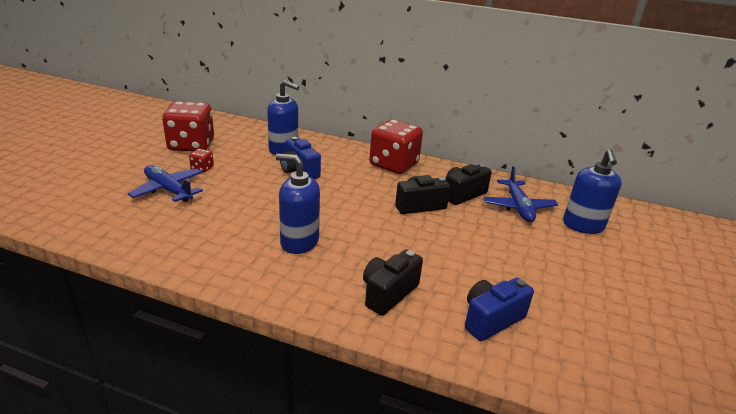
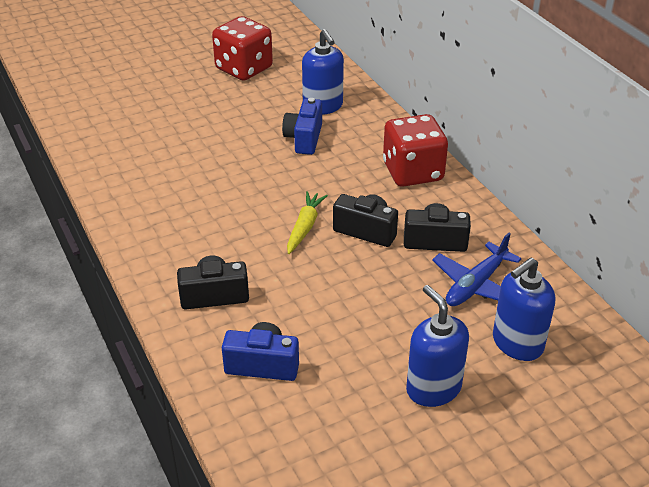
camera: 45 degrees right, 10 degrees up
(168, 190) = (170, 113): blue plane -> none
(202, 168) = (222, 100): red dice -> none
(299, 242) = (207, 213): blue soap dispenser -> blue soap dispenser (433, 388)
(380, 220) = (305, 227): none -> yellow carrot

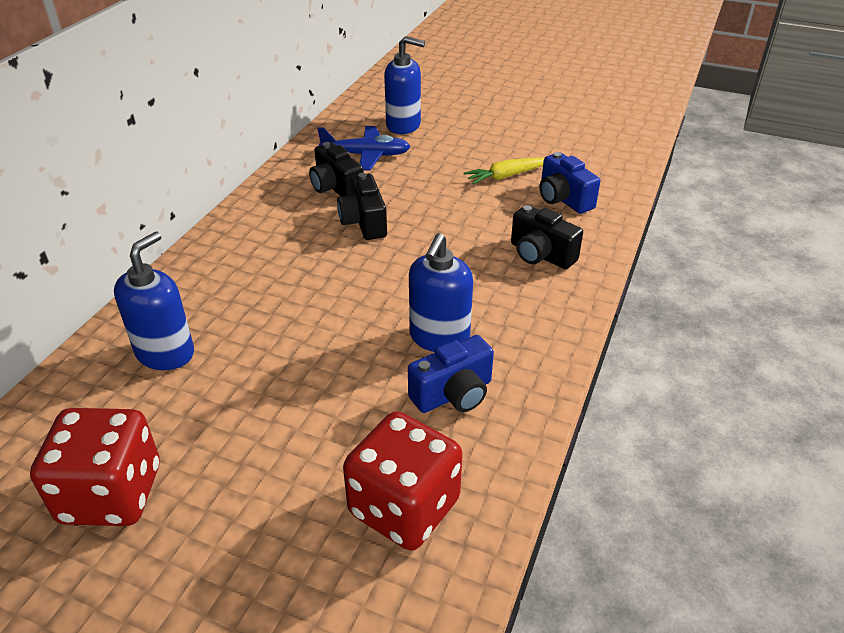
camera: 130 degrees left, 0 degrees up
(304, 139) = (253, 330): blue camera -> blue camera (453, 394)
(305, 227) = (400, 254): yellow carrot -> yellow carrot (506, 176)
(412, 172) = (246, 235): red dice -> red dice (404, 507)
(433, 388) = (482, 137): blue soap dispenser -> blue soap dispenser (439, 337)

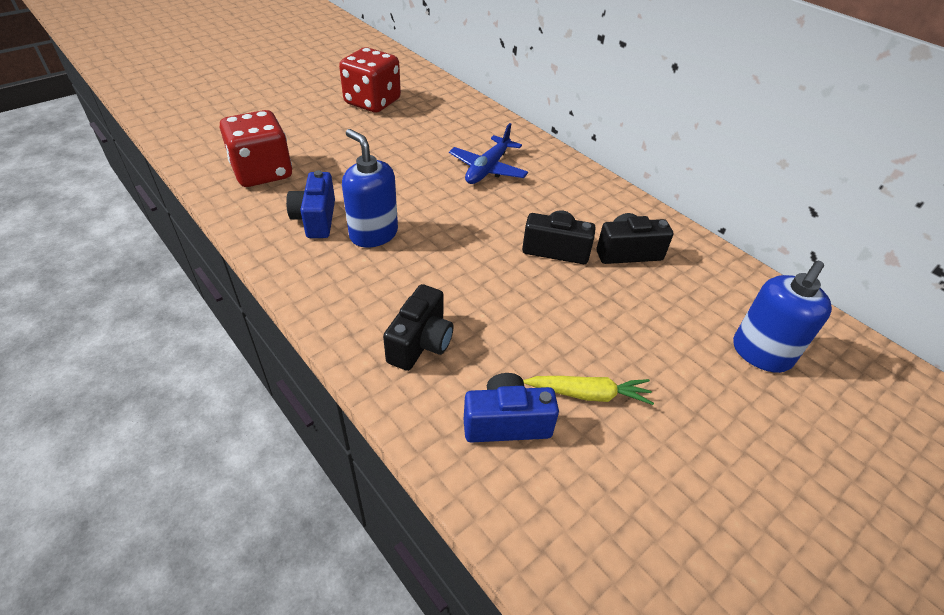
camera: 115 degrees right, 5 degrees up
(165, 353) = (463, 131): blue soap dispenser -> none
(366, 155) = (689, 294): blue plane -> blue plane (487, 169)
(506, 176) = (588, 394): yellow carrot -> yellow carrot turned 90 degrees clockwise
(540, 255) = (421, 343): black camera -> black camera turned 135 degrees clockwise

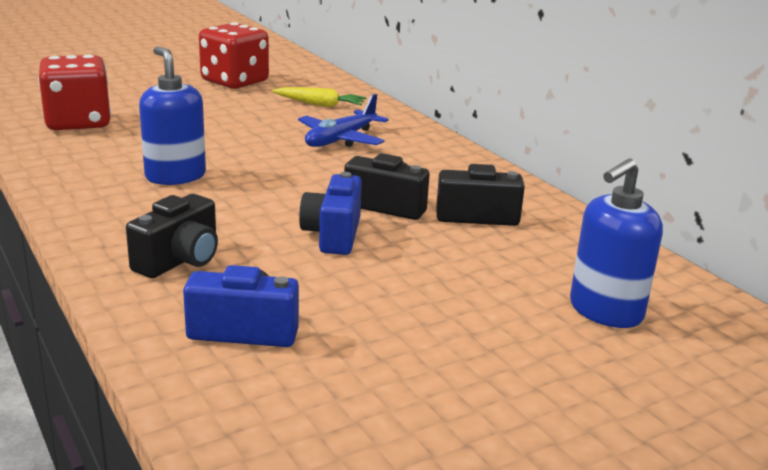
camera: 10 degrees right, 20 degrees down
(316, 219) = (116, 160): blue camera -> blue camera (333, 235)
(588, 394) = (359, 320): yellow carrot -> yellow carrot (320, 104)

